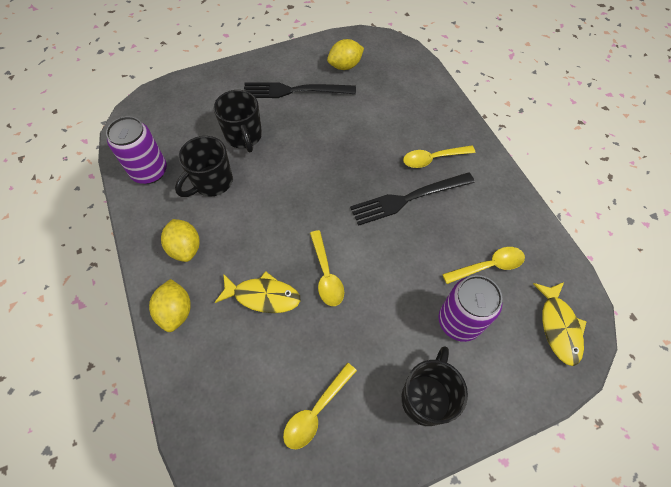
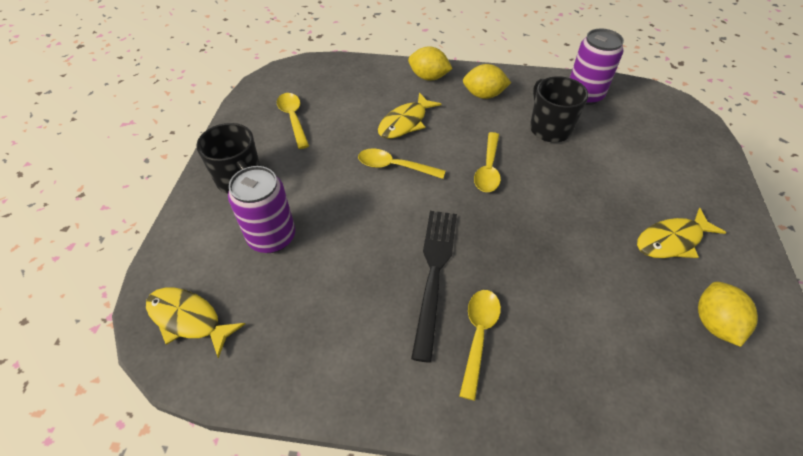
camera: 120 degrees right, 10 degrees down
(244, 137) = (604, 169): black mug -> none
(294, 91) = (671, 240): black fork -> yellow fish
(488, 266) = (299, 299): yellow spoon -> yellow spoon (488, 169)

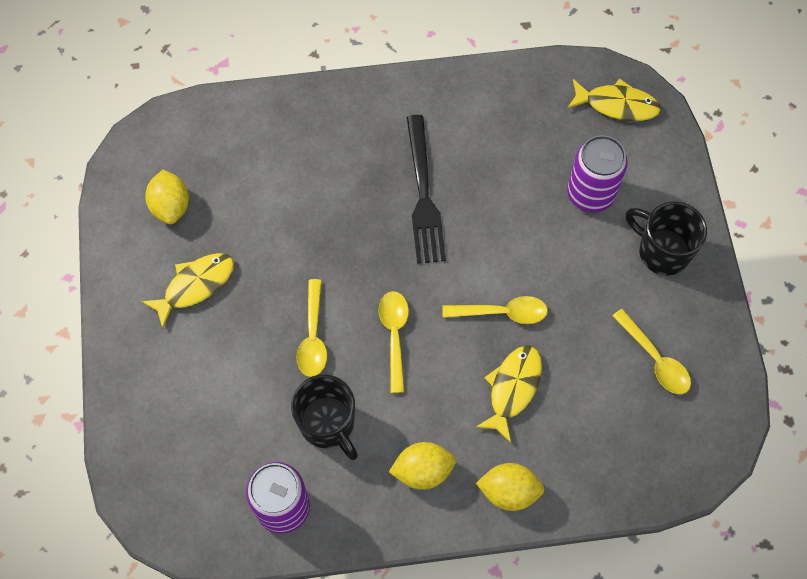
camera: 165 degrees right, 15 degrees up
(478, 335) = (372, 148): yellow spoon -> yellow spoon (313, 336)

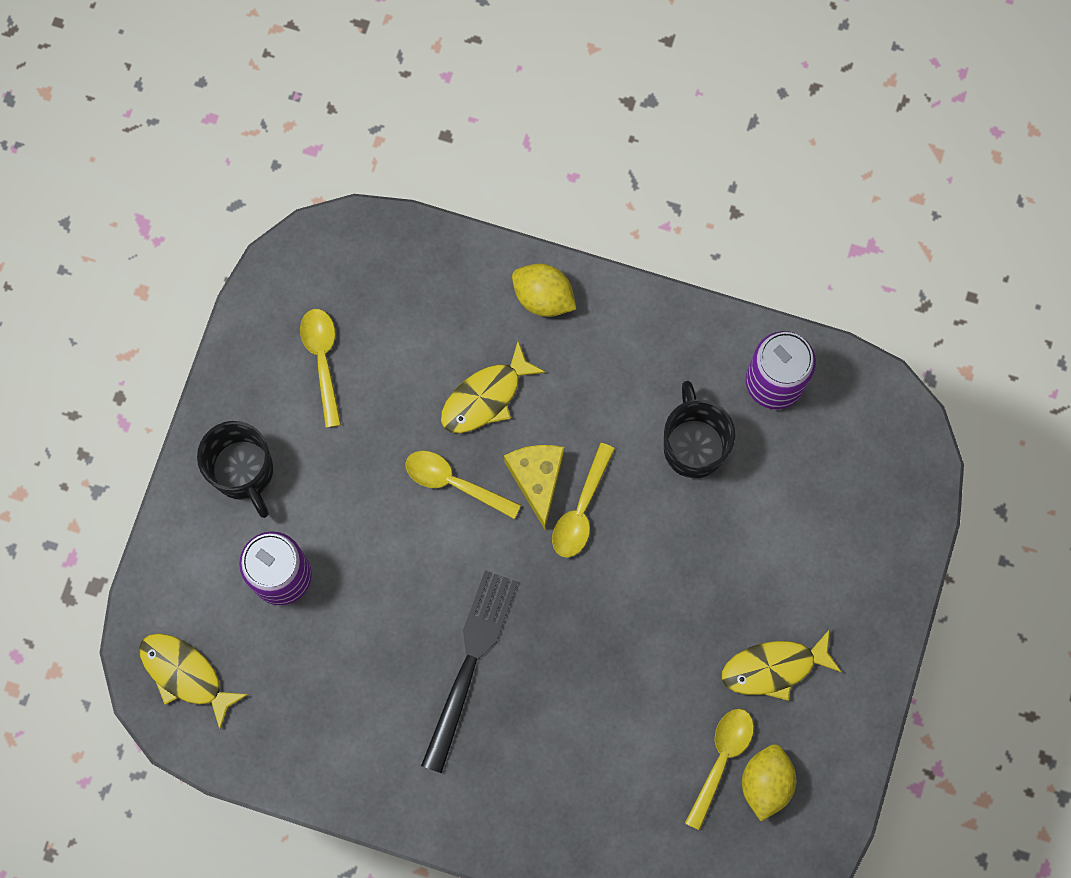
camera: 155 degrees left, 10 degrees up
(313, 336) = (668, 548): yellow spoon -> yellow spoon (721, 759)
(422, 471) = (619, 355): yellow lemon -> none
(440, 343) = (537, 479): none -> yellow cheese

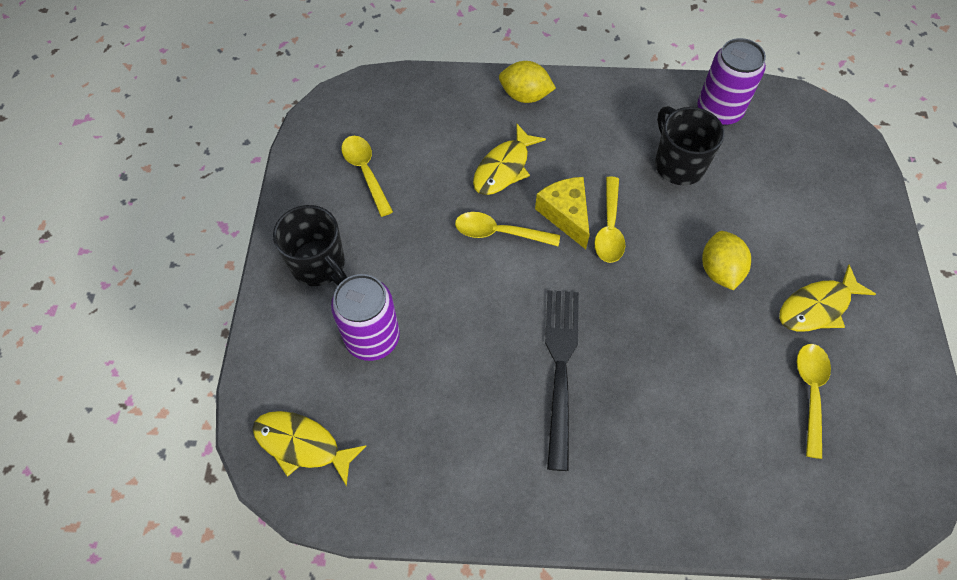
camera: 15 degrees left, 15 degrees down
(765, 783) = (857, 402): yellow lemon -> yellow lemon (719, 270)

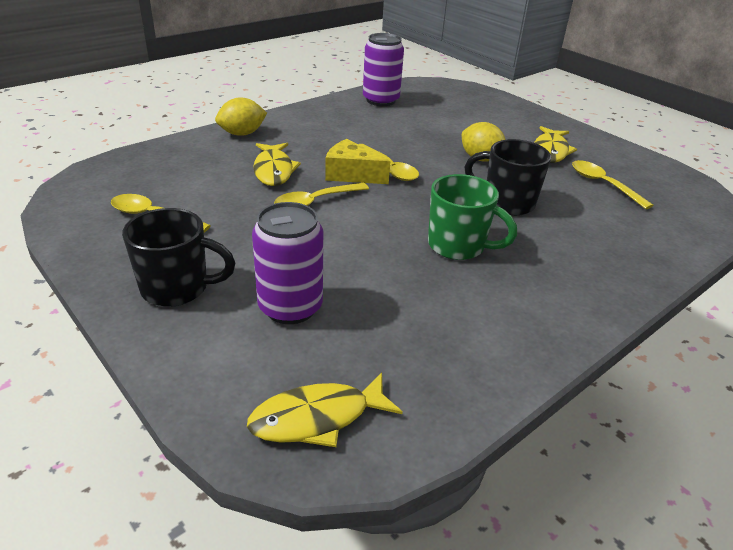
camera: 45 degrees left, 25 degrees down
(560, 368) = (458, 246): black fork -> green mug
(678, 164) = (390, 127): black mug -> black mug (506, 203)

